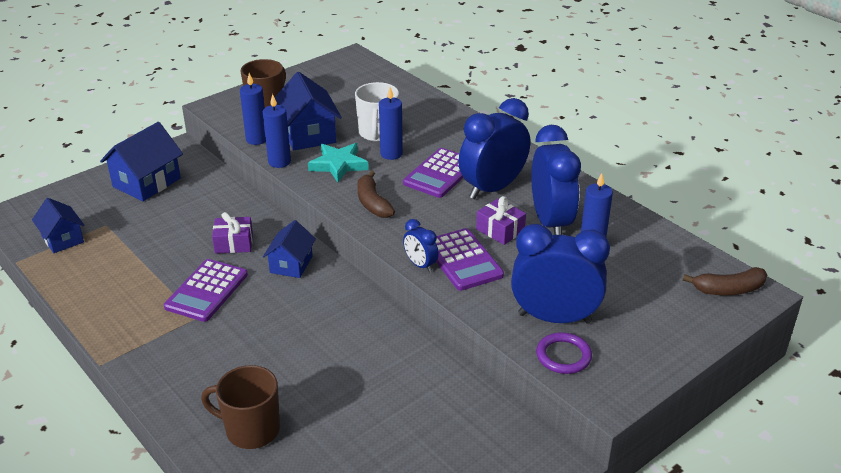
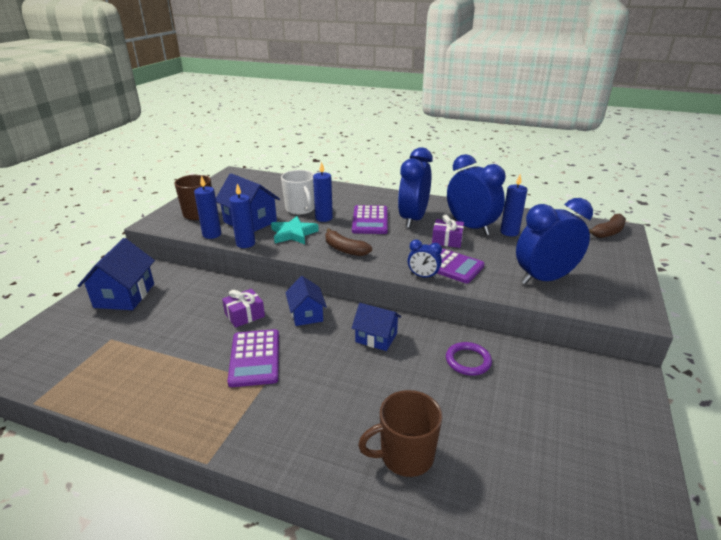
camera: 30 degrees left, 5 degrees down
(62, 239) = (73, 365): blue house -> blue house (376, 338)
(563, 356) = (580, 299): purple ring -> purple ring (468, 361)

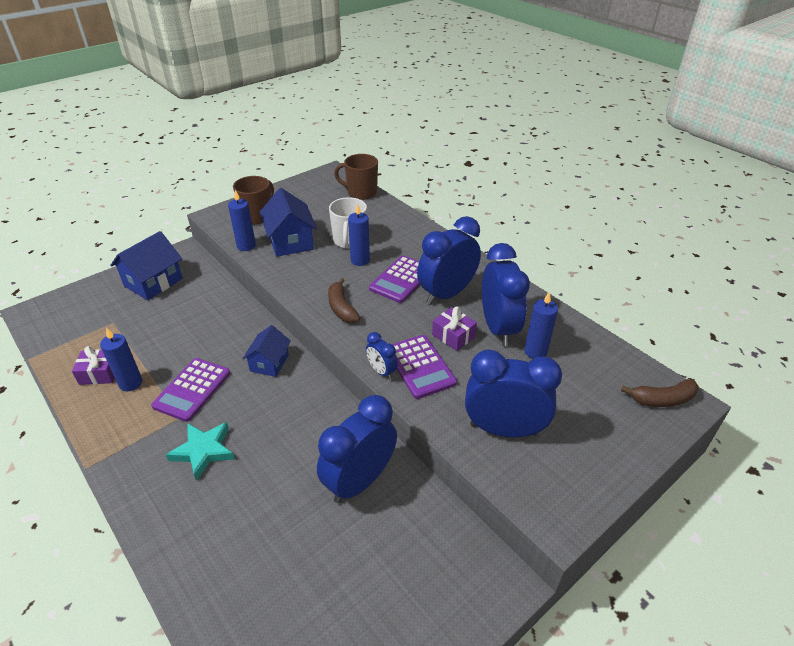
camera: 30 degrees right, 10 degrees up
(244, 315) = (221, 341): purple gift -> purple gift (100, 373)
(245, 243) = (263, 267): blue candle -> blue candle (131, 383)
(293, 234) = (314, 270): turquoise star -> turquoise star (203, 451)
(376, 338) = (303, 415): blue house -> none
(405, 456) = (217, 543): brown mug -> brown mug (361, 192)
(468, 361) = (359, 481): purple ring -> blue clock

